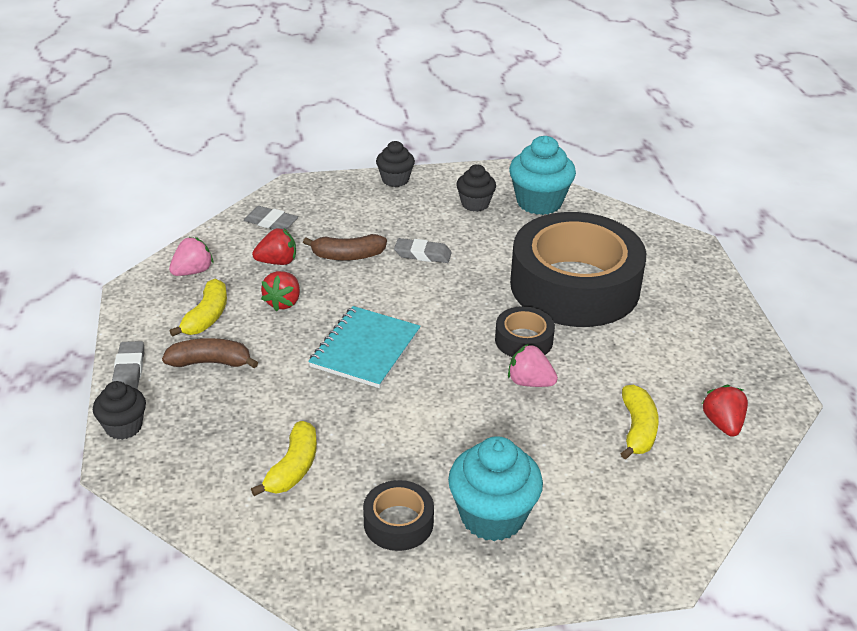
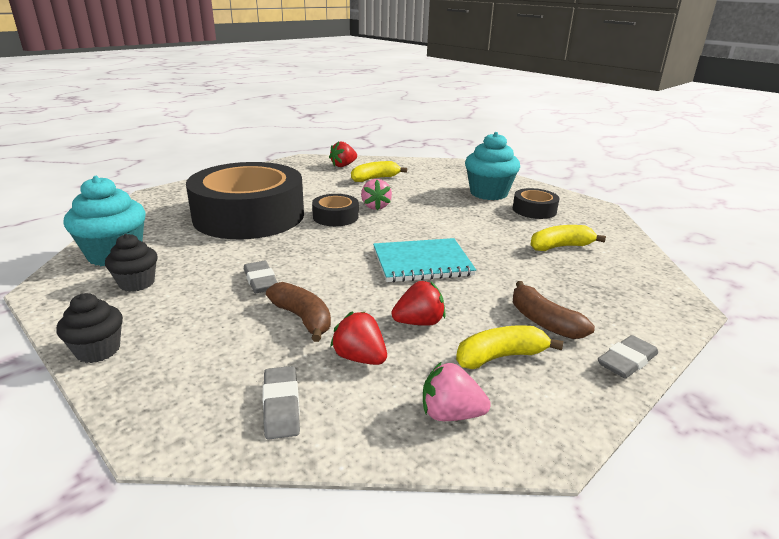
camera: 125 degrees left, 10 degrees down
(124, 427) = (665, 325): black cupcake -> none

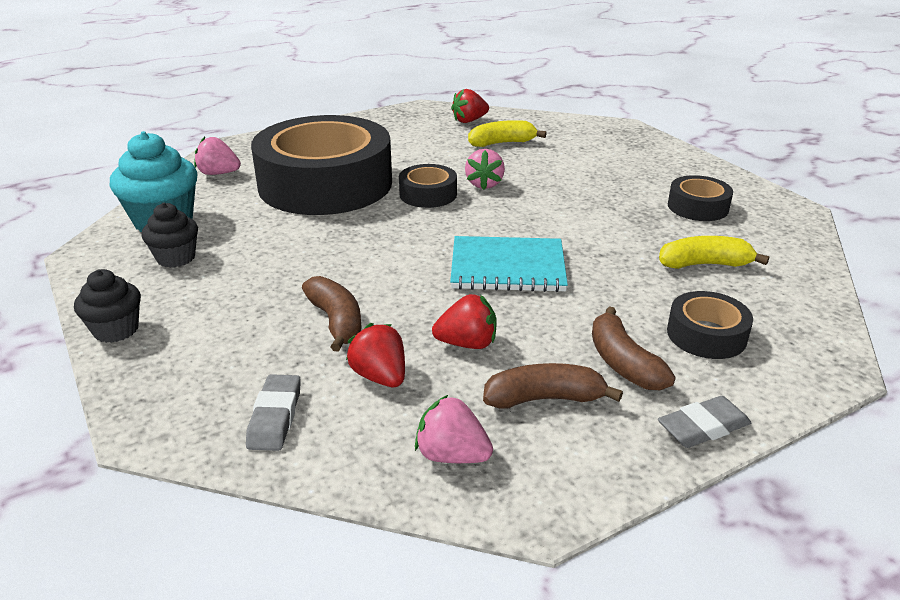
camera: 15 degrees right, 5 degrees up
(153, 215) = (218, 173): none -> pink strawberry
(261, 281) = (307, 270): grey eraser -> none
(488, 193) = (646, 176): turquoise cupcake -> none
(500, 357) = (544, 399): yellow banana -> brown banana
(590, 294) = (706, 335): none -> black tape

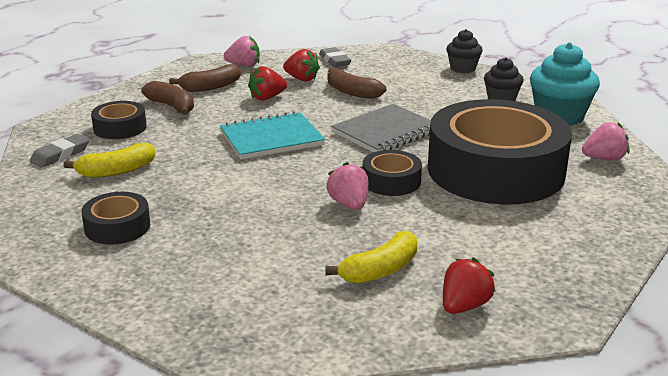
camera: 155 degrees right, 5 degrees down
(370, 246) = (385, 132): none -> grey notebook
(703, 427) = (126, 92): grey eraser -> grey eraser (60, 155)

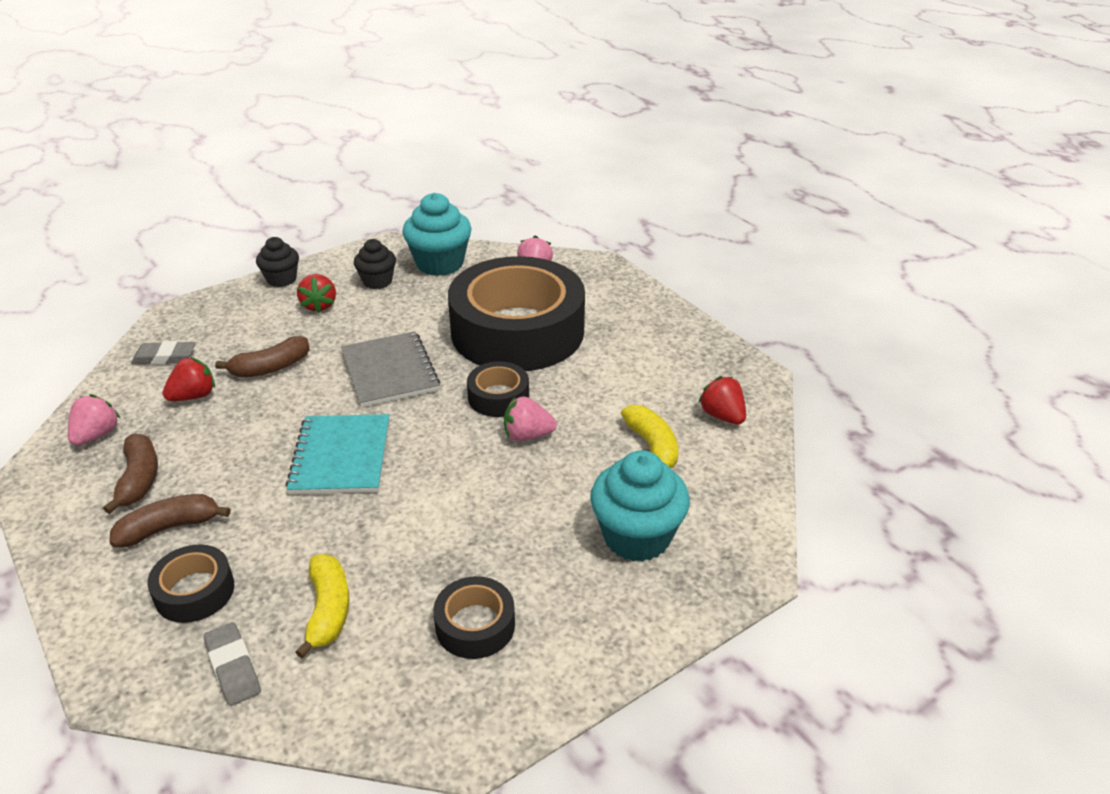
camera: 70 degrees left, 10 degrees up
(247, 282) = (636, 537): none -> turquoise cupcake
(267, 98) = (223, 436): red strawberry -> red strawberry (319, 305)

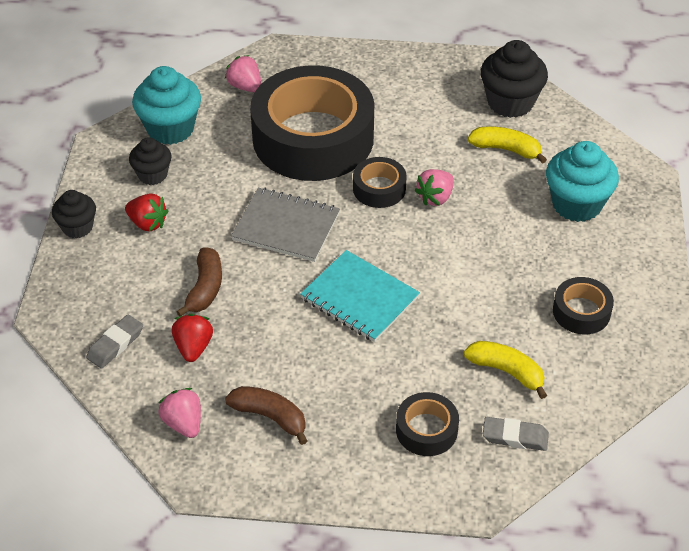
camera: 50 degrees left, 10 degrees up
(169, 528) = (345, 419): brown banana -> none
(722, 416) = (510, 102): red strawberry -> black cupcake

